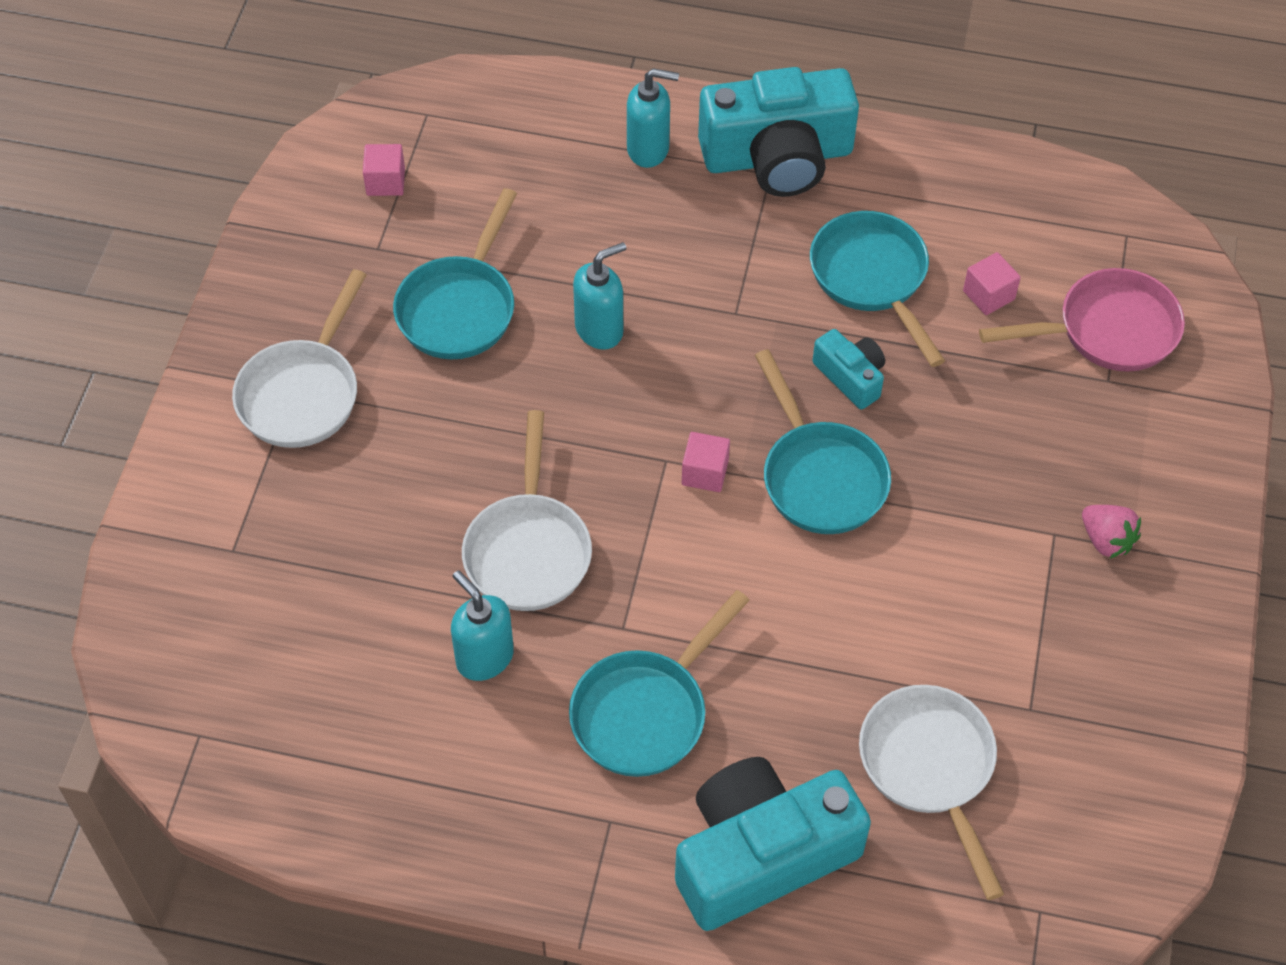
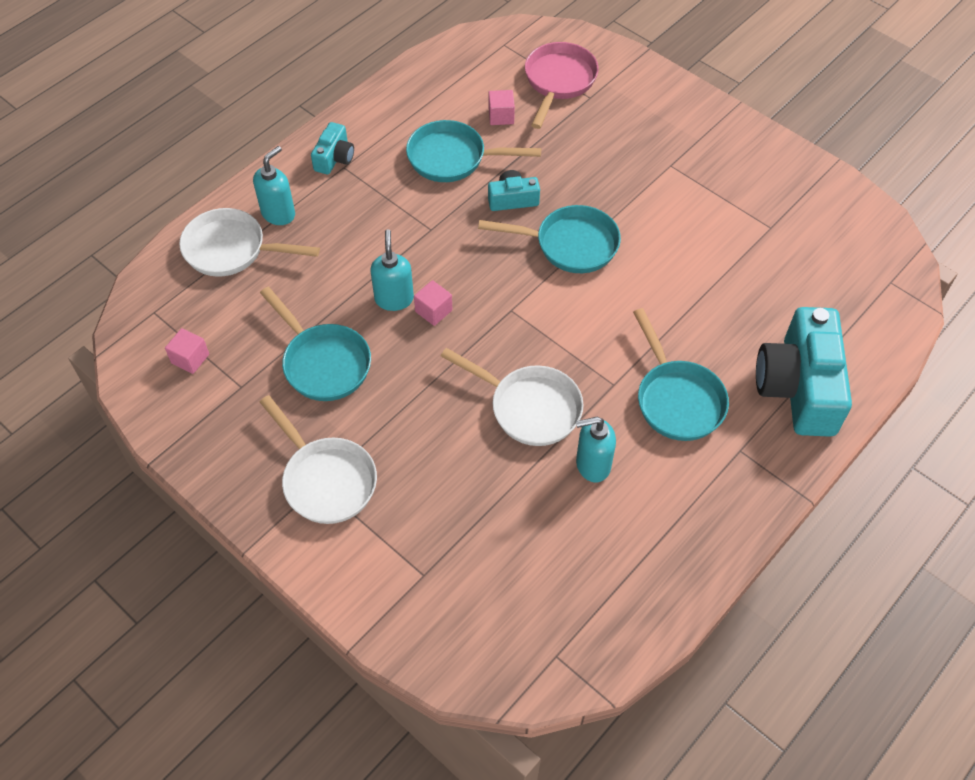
camera: 60 degrees left, 0 degrees up
(705, 473) = (532, 295): pink cube -> pink cube (433, 311)
(777, 157) = (334, 158): turquoise camera -> turquoise camera, size x0.48
(929, 768) = (783, 286): white pan -> white pan (231, 250)
(1106, 540) = (687, 147): pink strawberry -> none

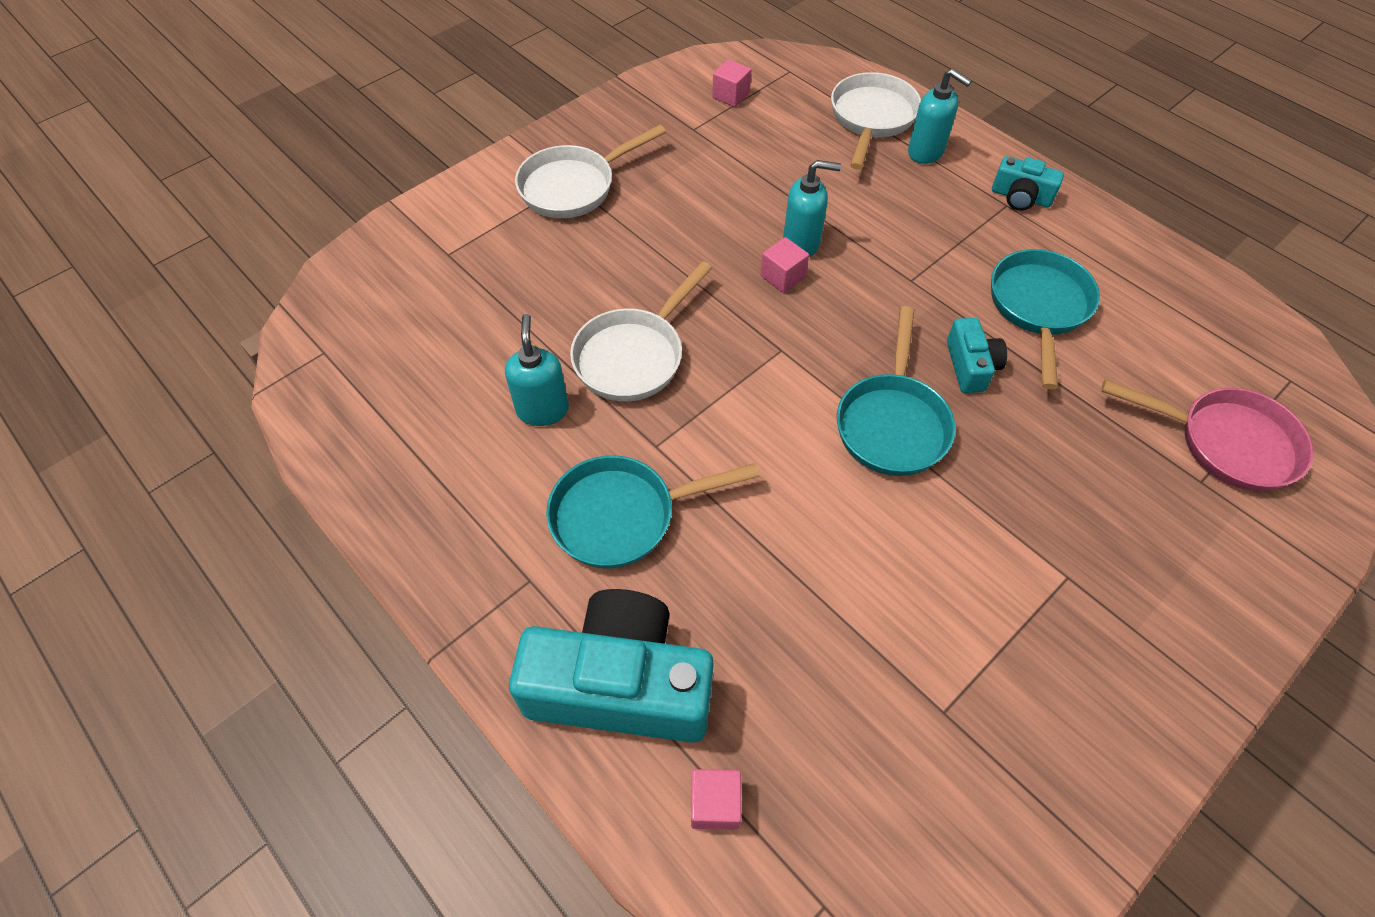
camera: 95 degrees right, 0 degrees up
(323, 362) = (717, 186): turquoise pan -> none
(501, 116) = (1131, 365): pink cube -> pink cube (715, 804)

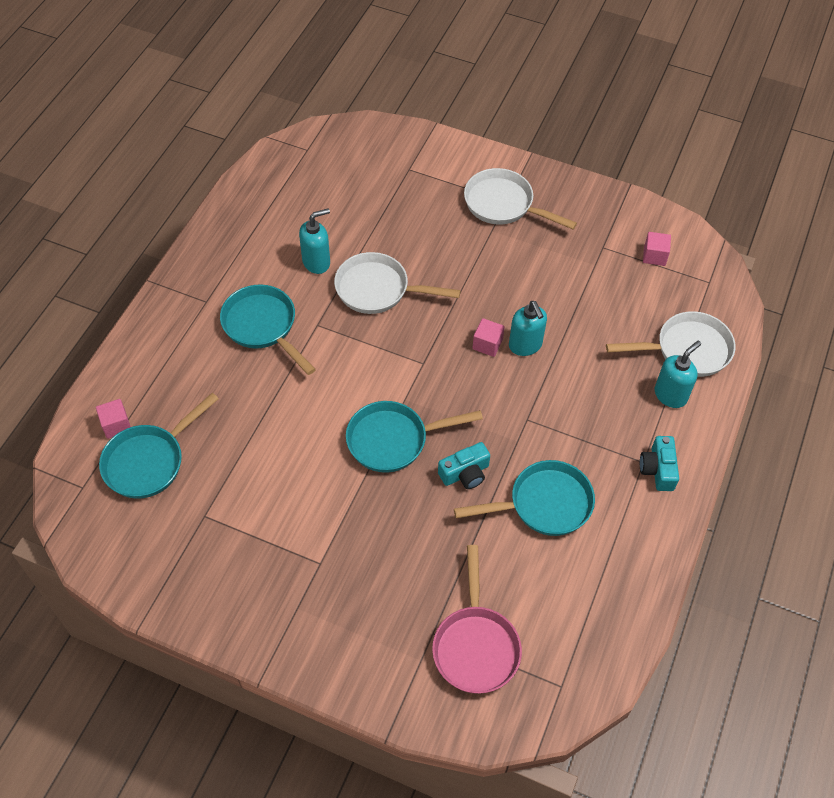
camera: 65 degrees right, 0 degrees up
(620, 684) = (163, 363): turquoise camera -> none
(811, 769) = (149, 461): none -> turquoise pan
(926, 152) = (670, 395): turquoise soap dispenser -> turquoise soap dispenser turned 150 degrees counterclockwise

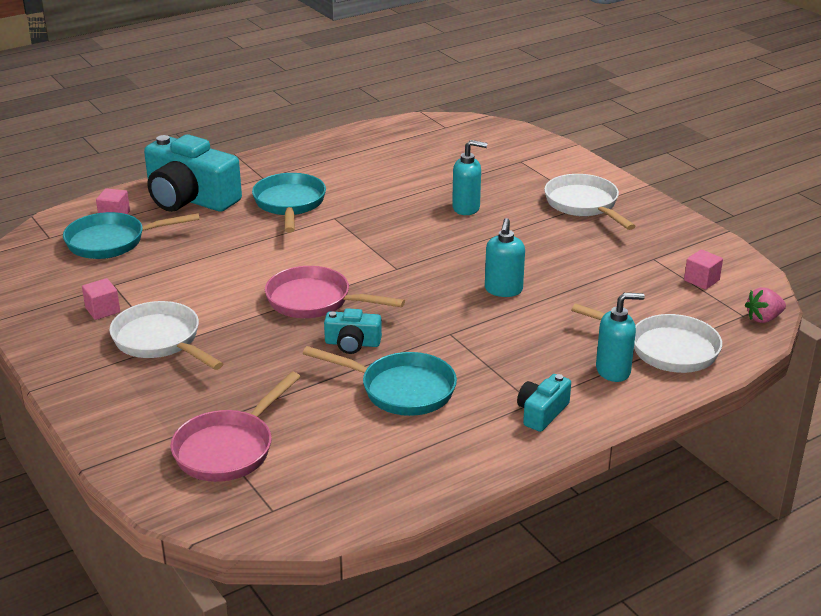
camera: 35 degrees right, 25 degrees down
(165, 365) = (190, 199): none -> turquoise camera
(316, 262) = (377, 185): turquoise soap dispenser -> turquoise soap dispenser (466, 208)
(378, 290) = (409, 216): white pan -> white pan (160, 341)
(393, 440) = (315, 301): turquoise pan -> pink pan
(487, 344) = (468, 277): pink cube -> pink cube (102, 310)
(725, 278) = (763, 318): none -> pink strawberry

